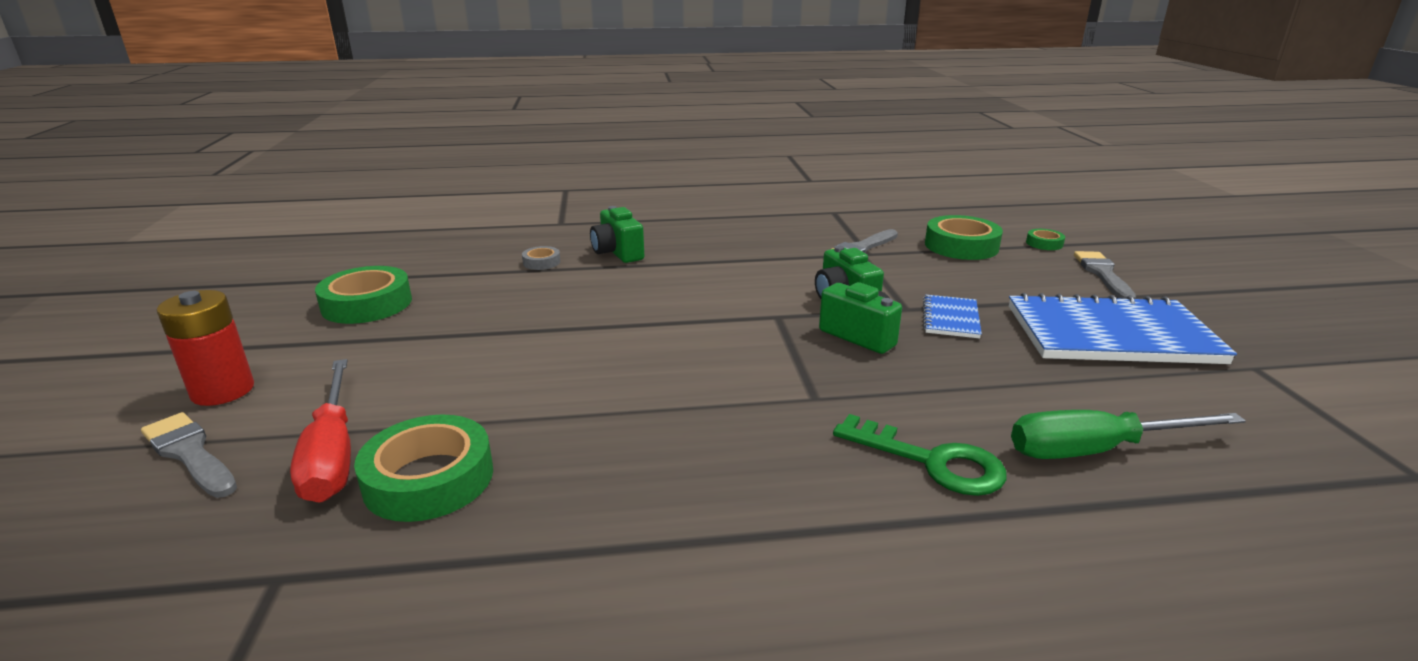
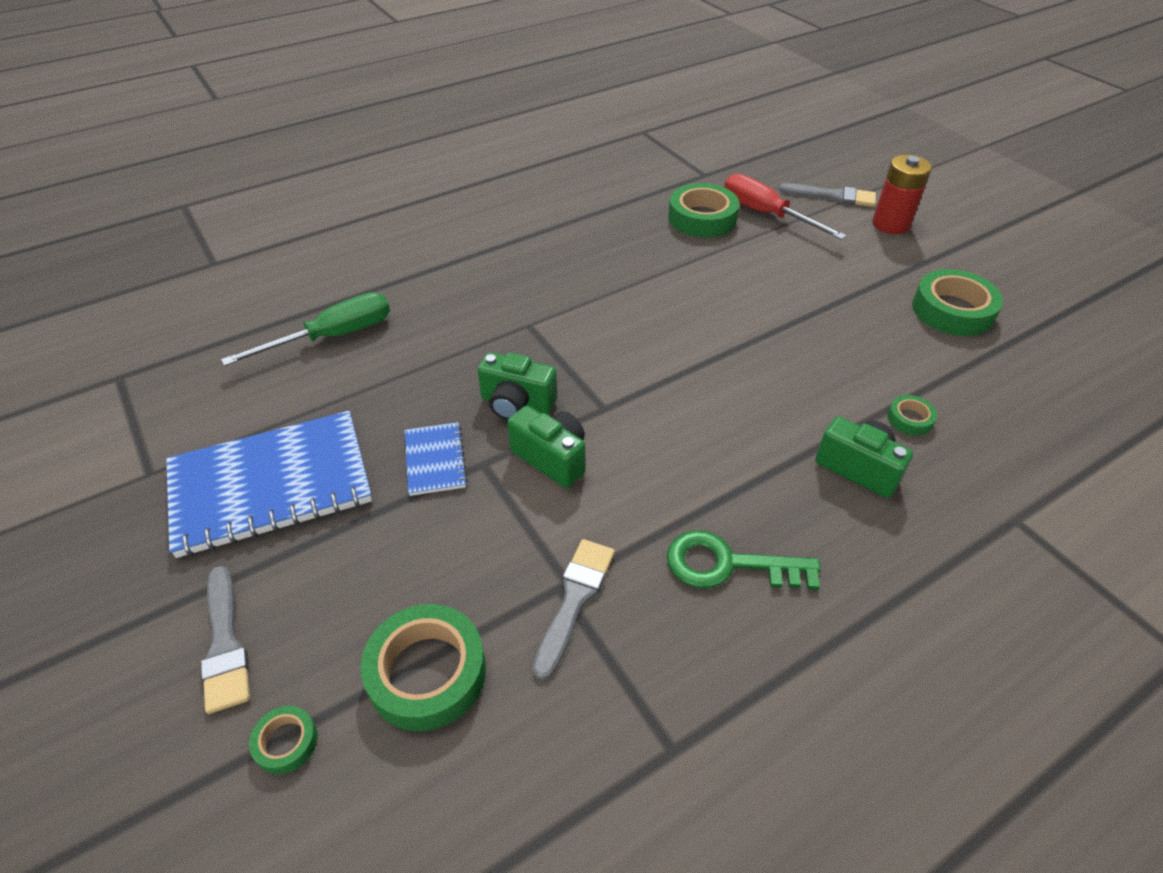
camera: 155 degrees right, 20 degrees up
(541, 262) = (909, 419): grey tape -> green tape
(931, 461) = (440, 299): green key -> green key (728, 565)

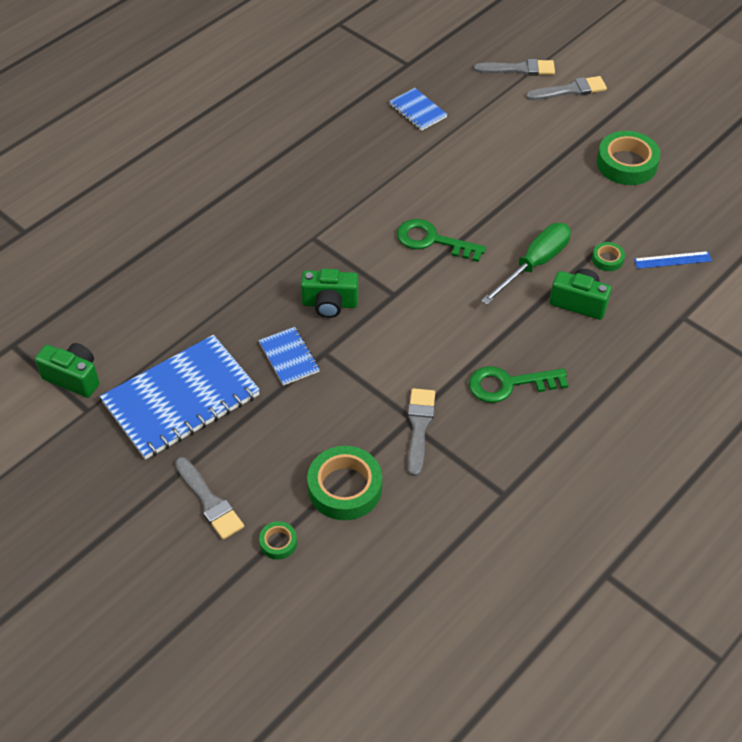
camera: 15 degrees left, 5 degrees up
(333, 336) = (163, 278): green screwdriver -> green screwdriver (534, 264)
(552, 458) = (370, 339): green camera -> green camera (73, 378)
(676, 354) = (432, 240): none -> green key
(702, 218) = (417, 111): green tape -> blue notebook
(766, 214) = (469, 97): red screwdriver -> none
(890, 224) = (570, 90): red battery -> grey brush
(1006, 437) = (672, 260): none -> blue ruler

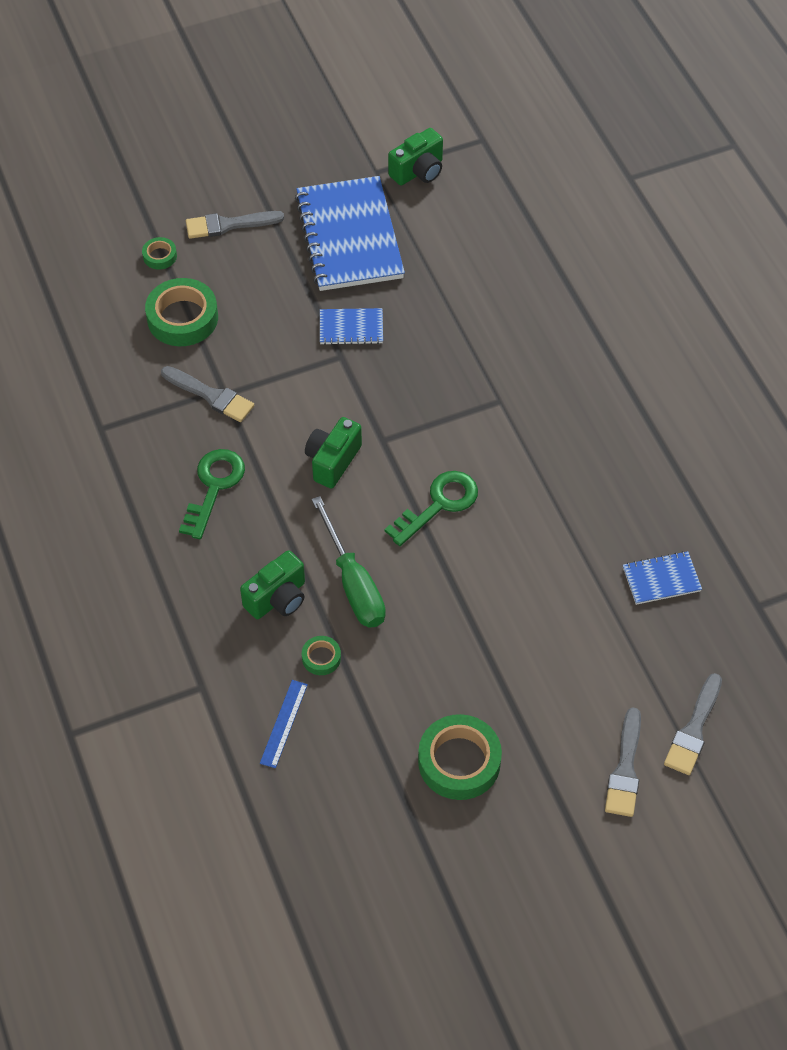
camera: 115 degrees right, 5 degrees up
(330, 304) = (400, 382): green camera -> green camera (332, 461)

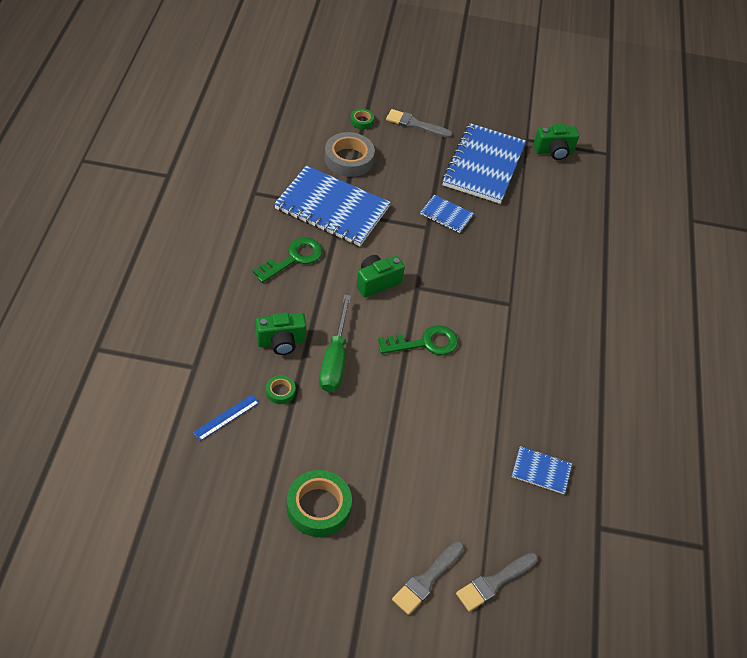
camera: 25 degrees right, 5 degrees down
(182, 318) = (349, 159): green tape -> grey tape
(211, 396) = (332, 208): grey brush -> blue notebook

